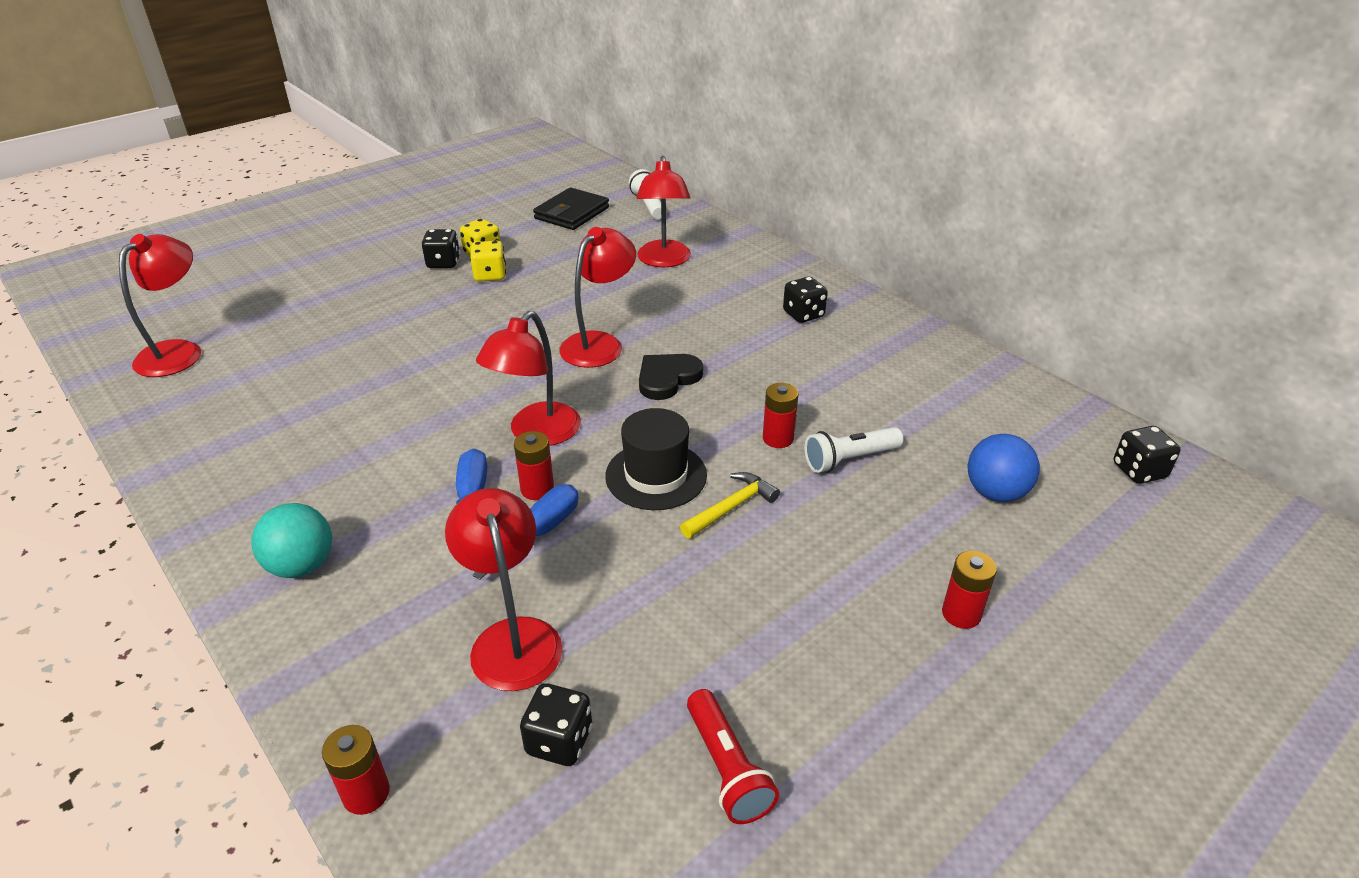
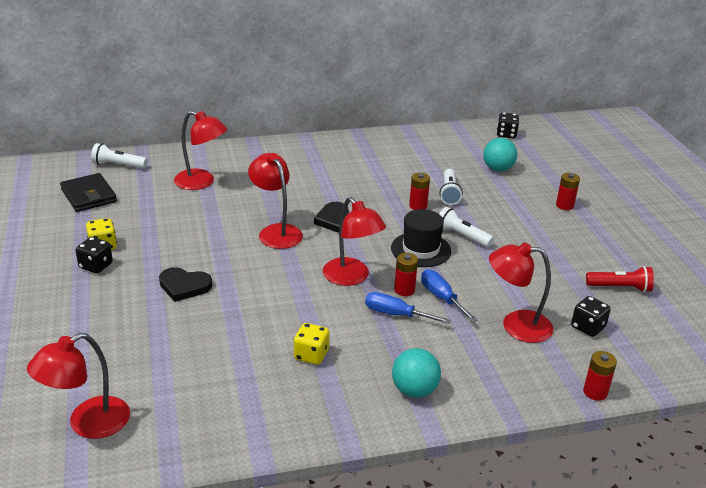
camera: 65 degrees left, 5 degrees down
(179, 352) = (88, 424): red lamp -> red lamp turned 90 degrees counterclockwise
(438, 323) = (184, 286): none -> black heart
(490, 275) = (140, 250): yellow dice -> yellow dice (311, 355)
(731, 507) = (462, 236): yellow hammer -> white flashlight
(803, 314) = (313, 161): black dice -> none
(995, 492) = (498, 169): blue ball -> turquoise ball

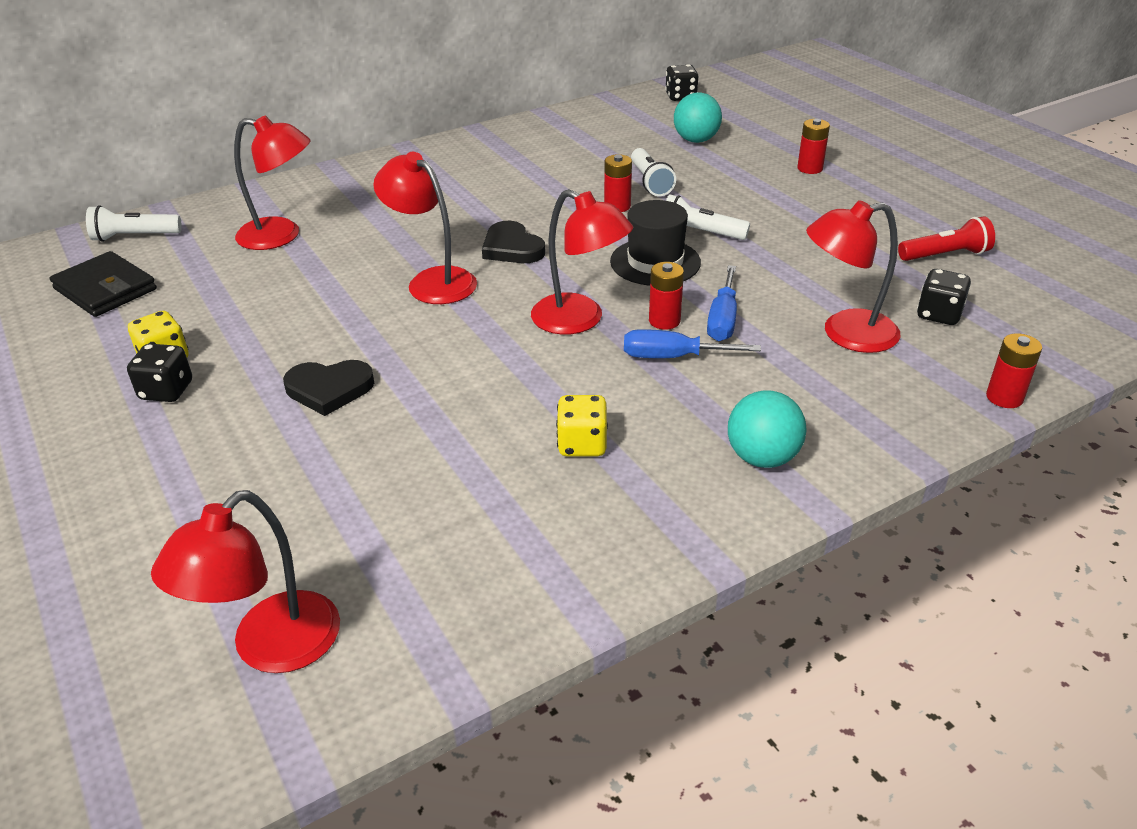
camera: 15 degrees left, 5 degrees up
(441, 298) = (722, 320): blue screwdriver -> blue screwdriver turned 120 degrees counterclockwise

